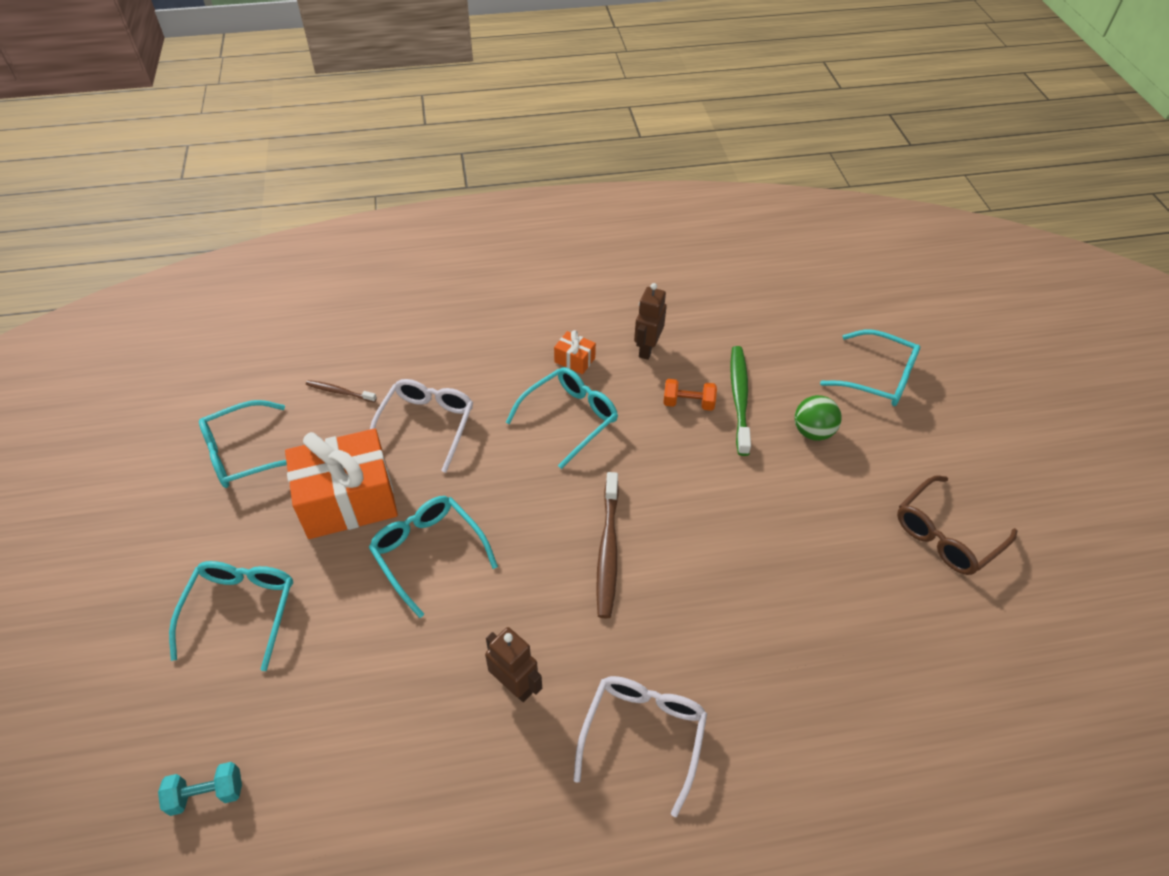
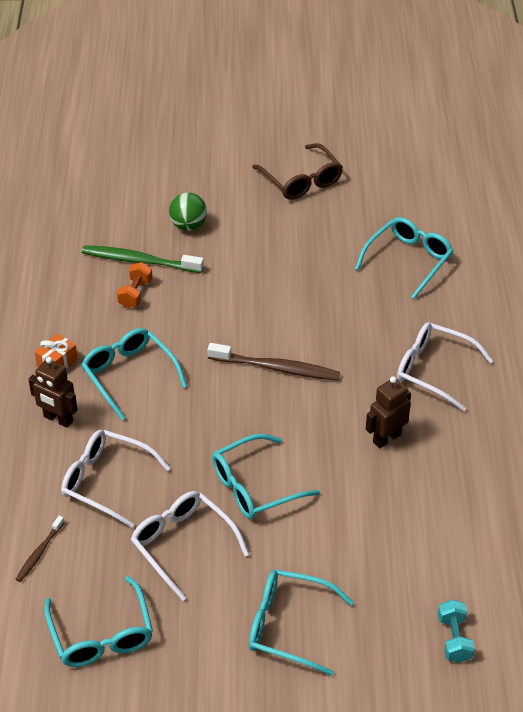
camera: 80 degrees left, 5 degrees down
(348, 500) = (183, 545): orange gift -> white glasses
(647, 349) = (60, 310): brown robot -> brown robot (58, 419)
(877, 377) = (142, 175): turquoise glasses -> turquoise glasses (408, 261)

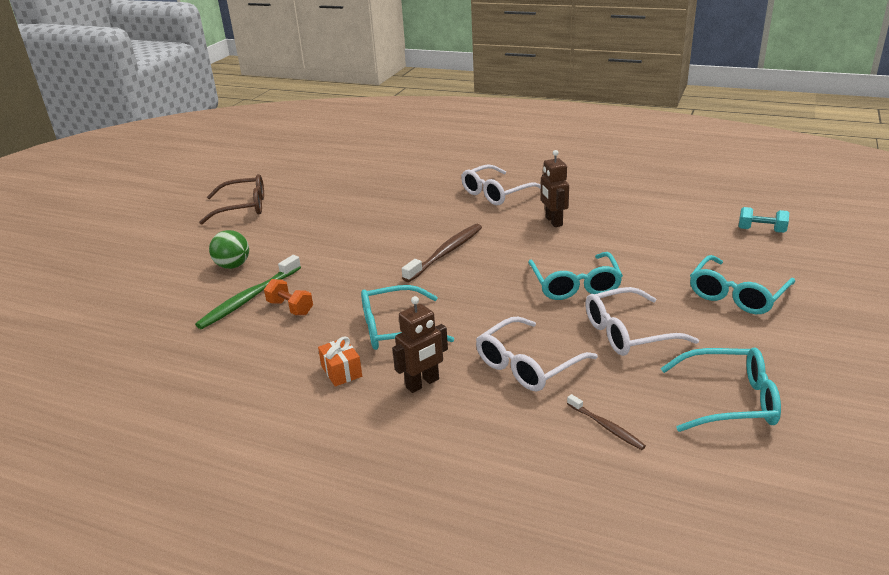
camera: 65 degrees left, 15 degrees down
(408, 261) = (377, 183): turquoise glasses -> none

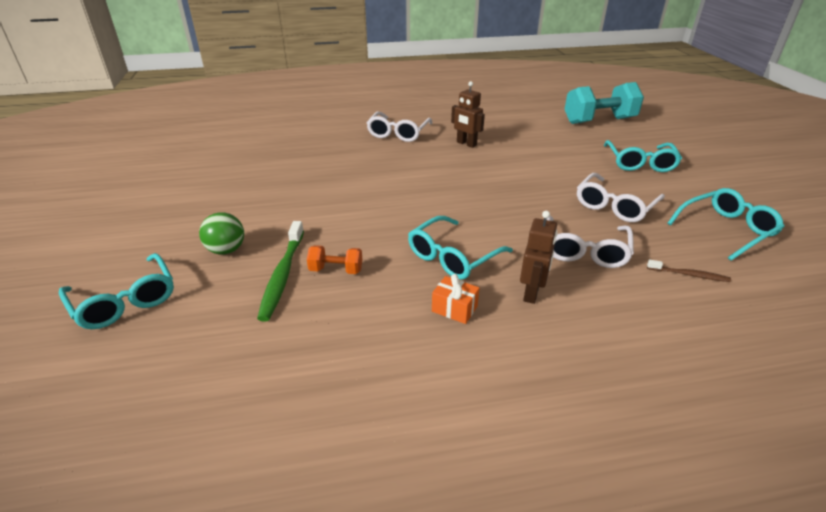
camera: 35 degrees left, 5 degrees up
(242, 207) = (170, 195): brown glasses -> none
(445, 253) = (416, 186): brown toothbrush -> none
(575, 284) = (538, 183): turquoise glasses -> turquoise glasses (125, 300)
(761, 230) = (599, 121): turquoise dumbbell -> turquoise dumbbell, size x2.12

